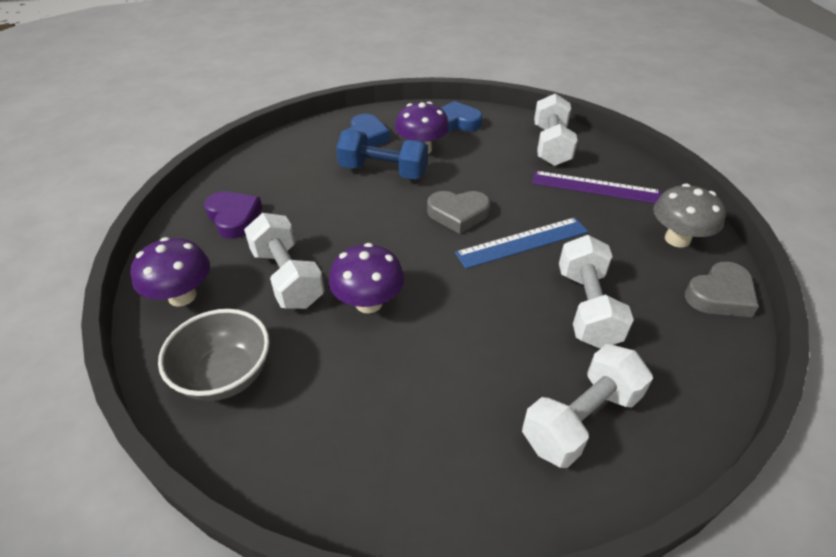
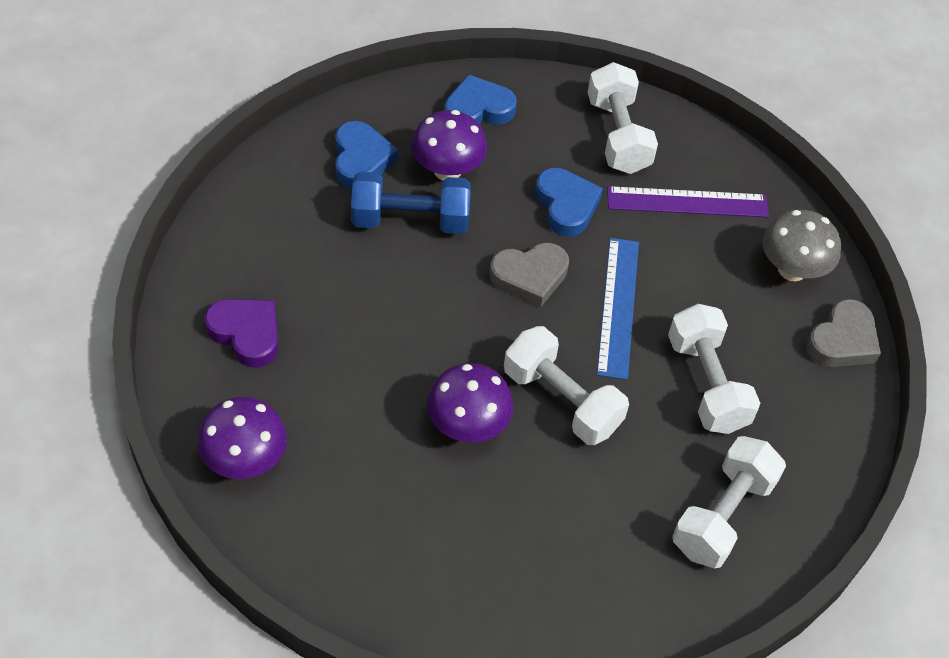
camera: 20 degrees left, 10 degrees up
(225, 375) = (349, 546): grey bowl -> none
(287, 277) = (358, 410): white dumbbell -> white dumbbell (561, 400)
(500, 178) = (566, 205): none -> blue heart
(522, 242) = (618, 307): blue ruler -> blue ruler turned 45 degrees counterclockwise

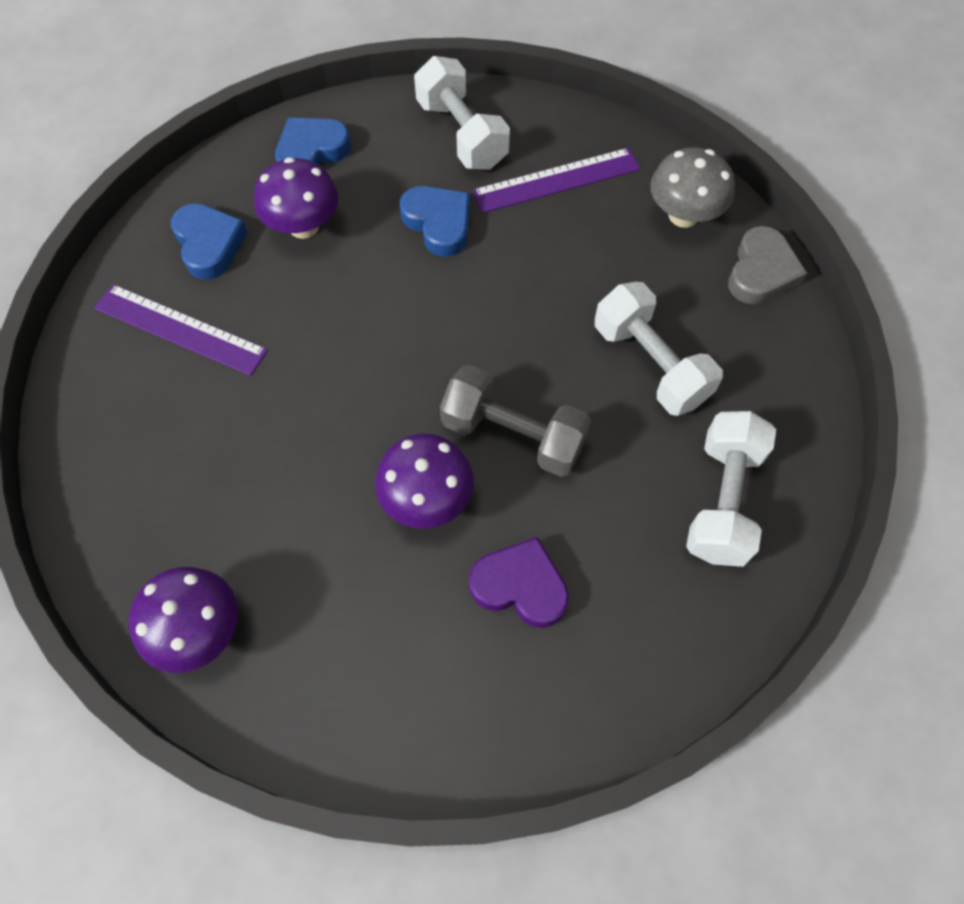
camera: 15 degrees left, 10 degrees up
(246, 334) = (151, 481): purple heart -> purple heart (520, 586)
(312, 221) = (180, 329): none -> purple ruler
(410, 220) = (284, 293): blue dumbbell -> none
(530, 277) = (430, 311): grey heart -> none
(561, 400) = (513, 435): white dumbbell -> grey dumbbell
(618, 307) = (531, 313): blue ruler -> none

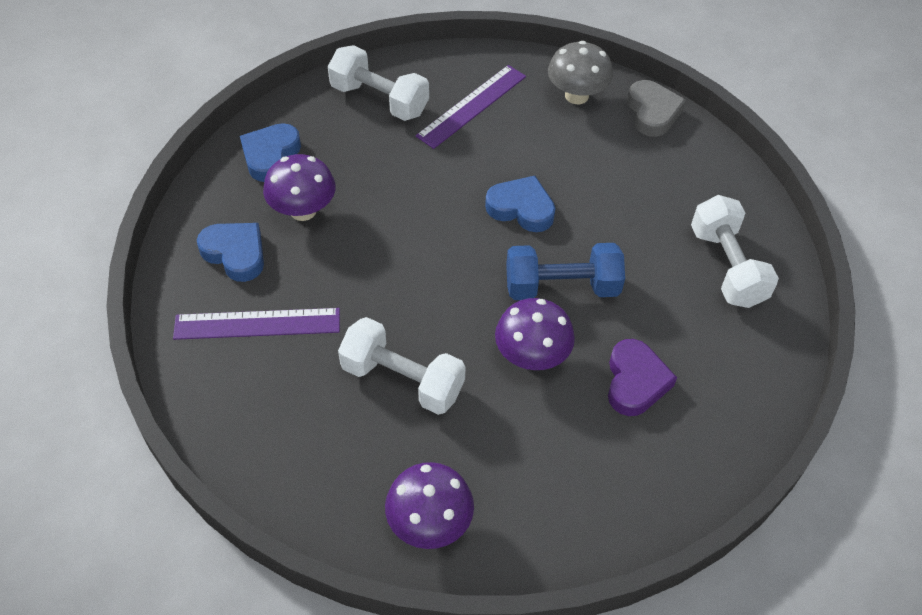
camera: 30 degrees left, 10 degrees down
(438, 223) = (406, 168): blue heart -> blue heart (521, 208)
(513, 435) = (562, 287): grey dumbbell -> blue dumbbell
(520, 586) = (635, 381): purple heart -> purple heart turned 105 degrees clockwise
(650, 364) = (621, 201): white dumbbell -> white dumbbell (402, 380)

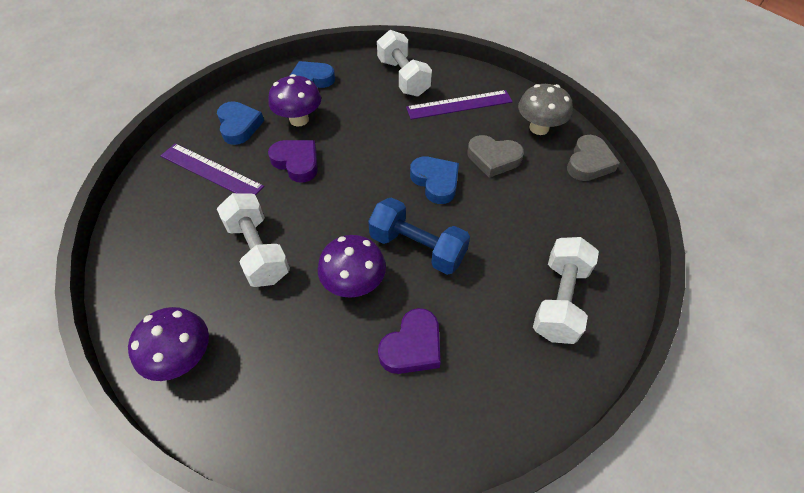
camera: 35 degrees right, 0 degrees up
(350, 263) = (297, 163): none -> purple heart
(558, 153) = (493, 159): none -> grey heart

